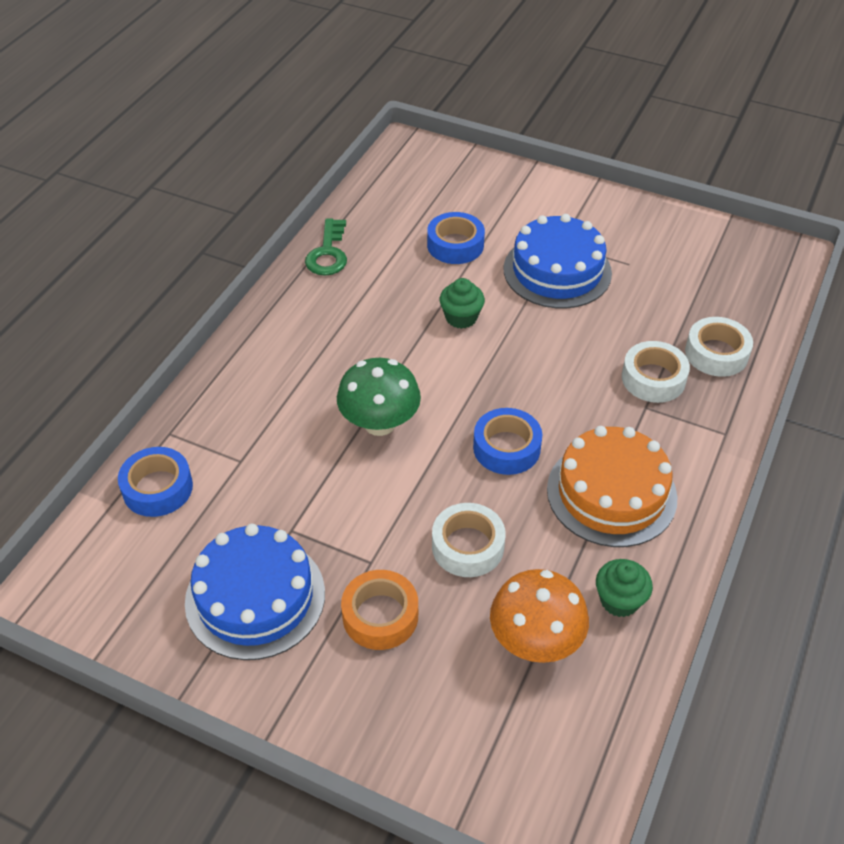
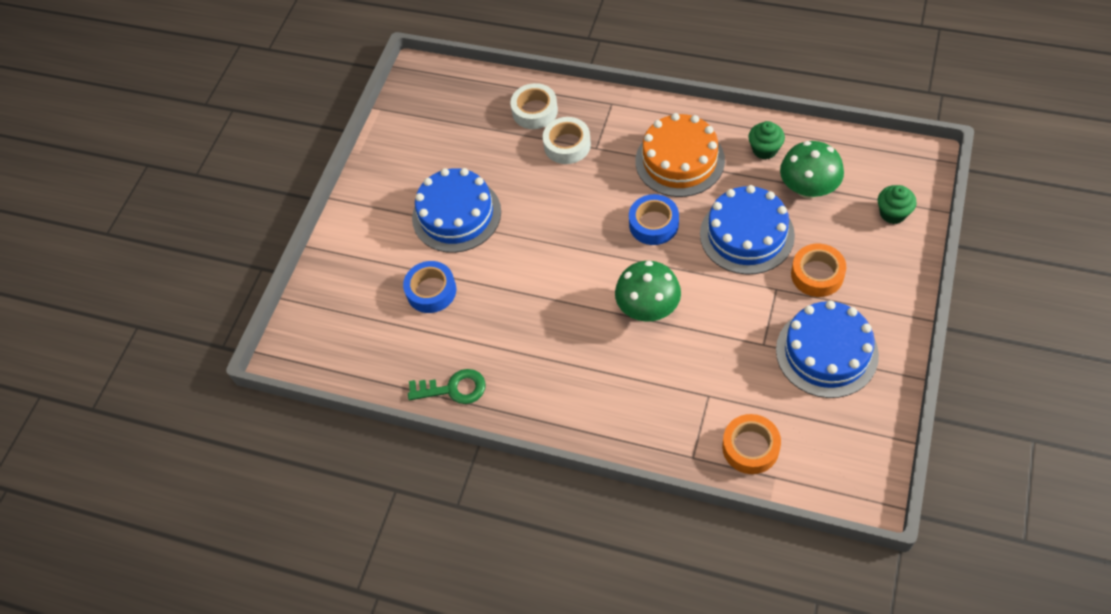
camera: 90 degrees left, 10 degrees up
(157, 488) = (750, 447): blue tape -> orange tape
(461, 317) = (522, 273): green cupcake -> green cupcake (893, 213)
(468, 546) = (746, 234): white tape -> blue cake
(535, 641) = (808, 188): orange mushroom -> green mushroom

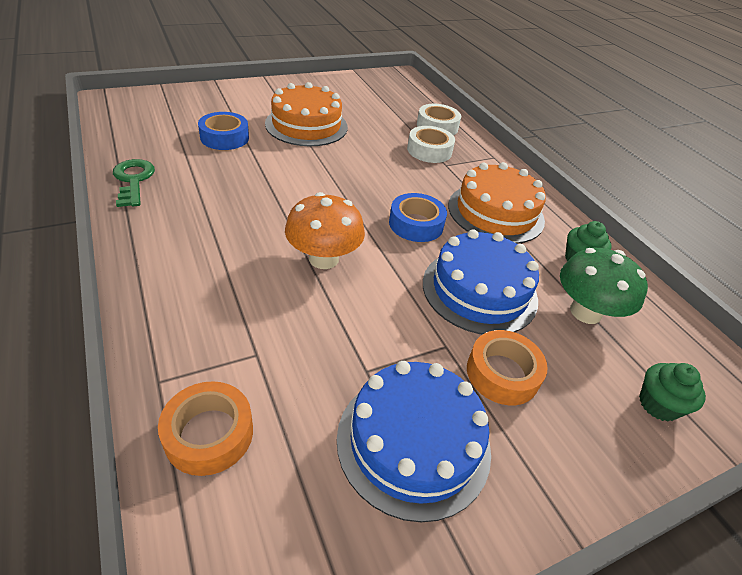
camera: 35 degrees right, 15 degrees down
(453, 388) = (133, 180): green key -> green key turned 150 degrees counterclockwise
(456, 215) = (306, 125): blue cake -> orange cake
(648, 308) = (323, 259): green mushroom -> orange mushroom

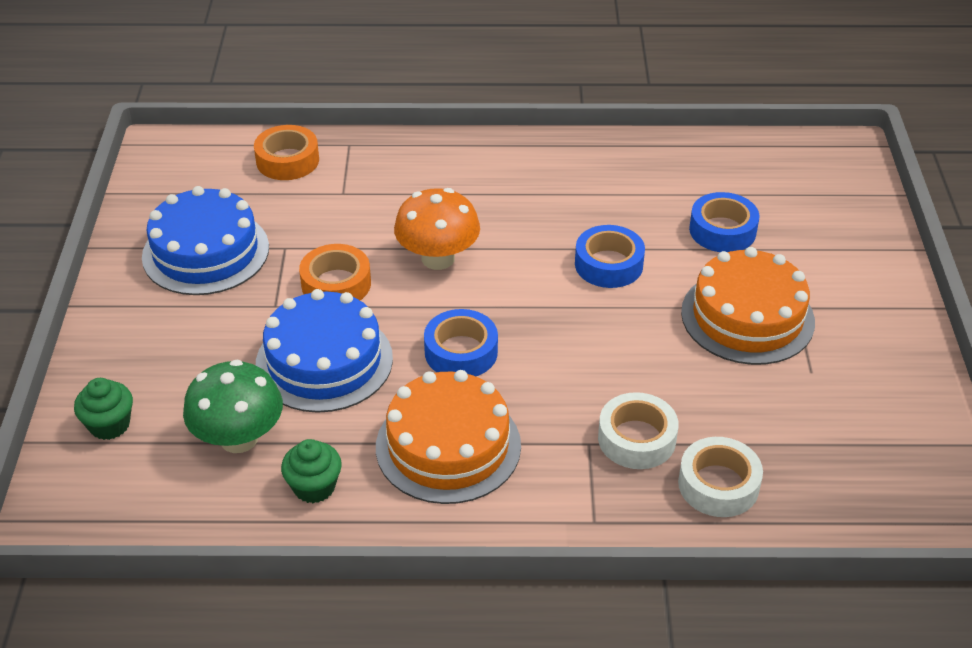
camera: 120 degrees right, 0 degrees up
(133, 180) = (636, 152): green key -> none
(285, 176) = (608, 264): none -> blue tape
(502, 373) = (220, 330): orange tape -> orange tape (336, 284)

